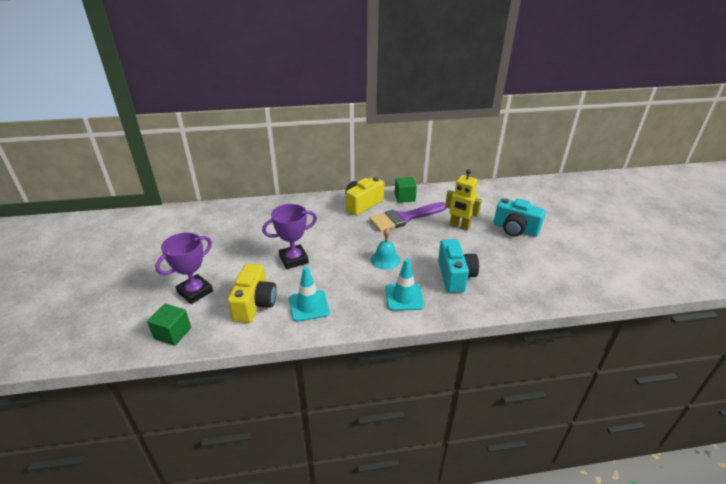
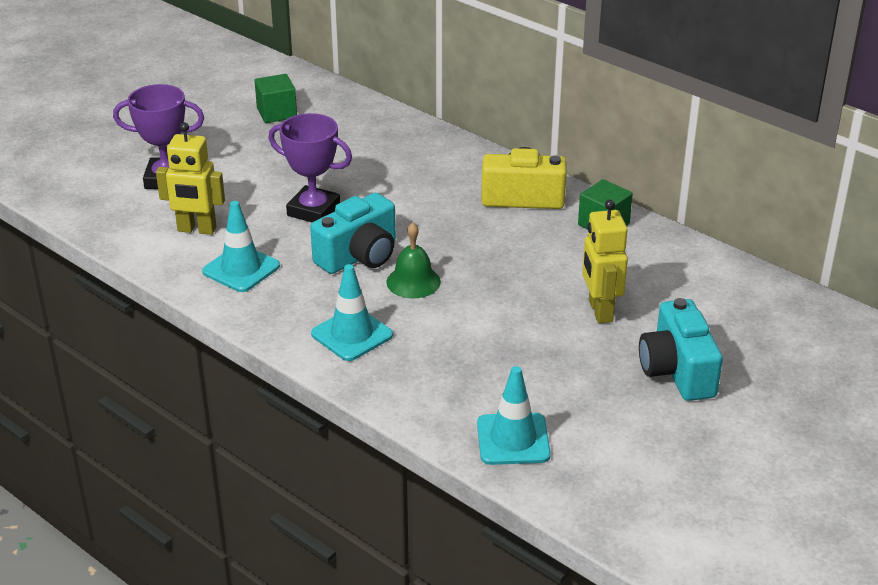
camera: 50 degrees right, 0 degrees up
(173, 333) = (89, 205): green cube -> green cube (277, 113)
(255, 304) = (196, 230): yellow camera -> yellow robot
(385, 260) = (413, 282): turquoise bell -> green bell
(404, 218) = (543, 250): purple brush -> none
(455, 276) = (458, 359): turquoise camera -> turquoise camera (359, 256)
(525, 290) = (513, 439): none -> turquoise traffic cone

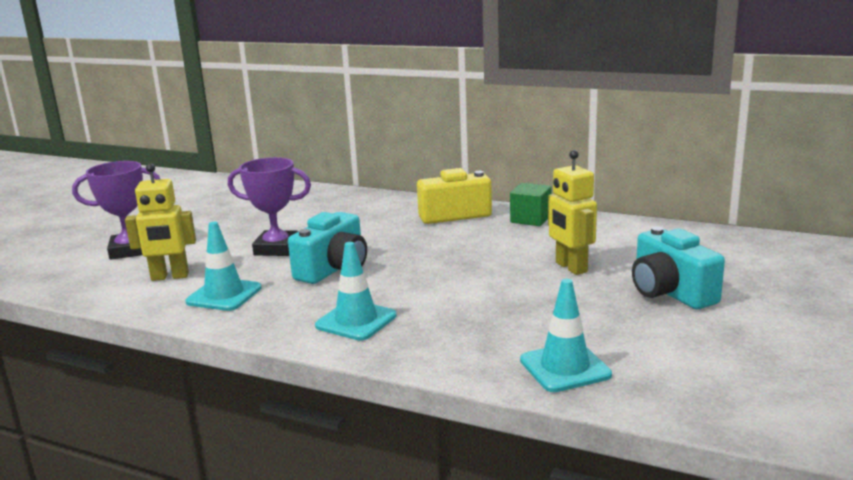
camera: 15 degrees left, 15 degrees down
(277, 113) = (217, 201): green cube -> none
(413, 282) = (393, 277): green bell -> none

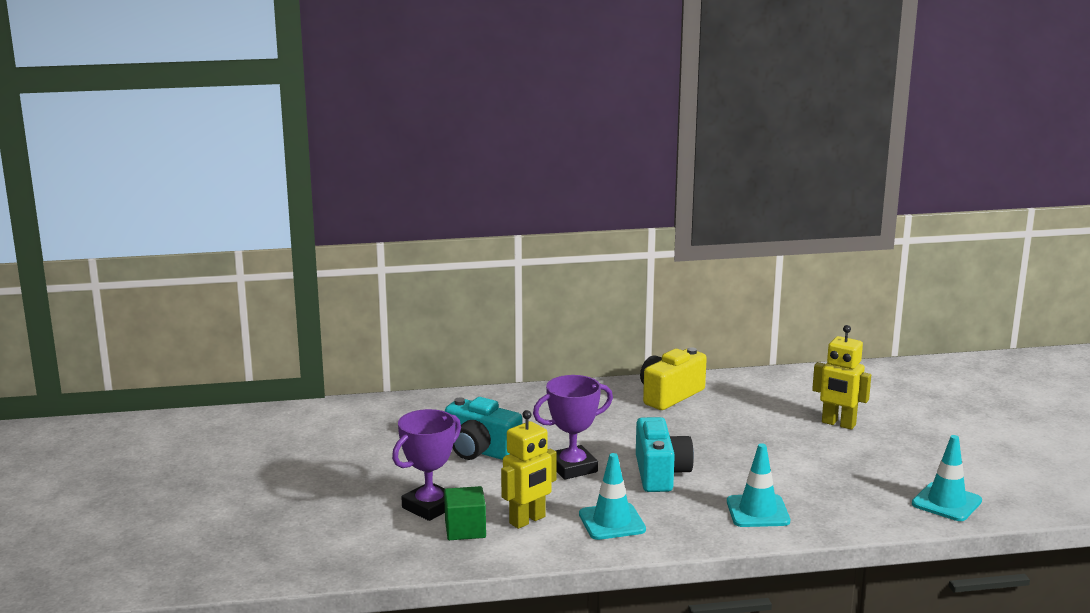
camera: 35 degrees left, 0 degrees up
(530, 219) = (740, 385): green cube -> green cube (465, 529)
(670, 292) = (931, 427): turquoise camera -> turquoise camera (480, 451)

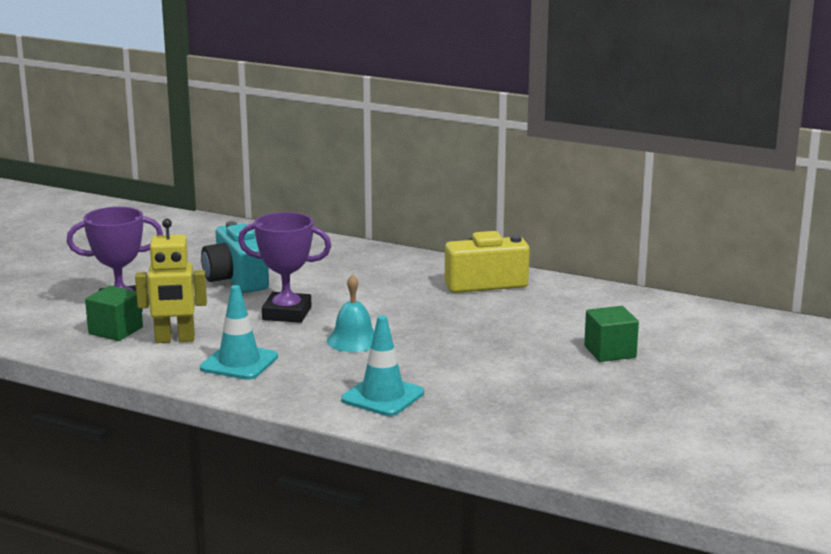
camera: 35 degrees right, 0 degrees up
(660, 473) = (353, 340): turquoise camera -> turquoise bell
(838, 424) = (610, 352): yellow robot -> green cube
(946, 502) = (591, 451): turquoise traffic cone -> none

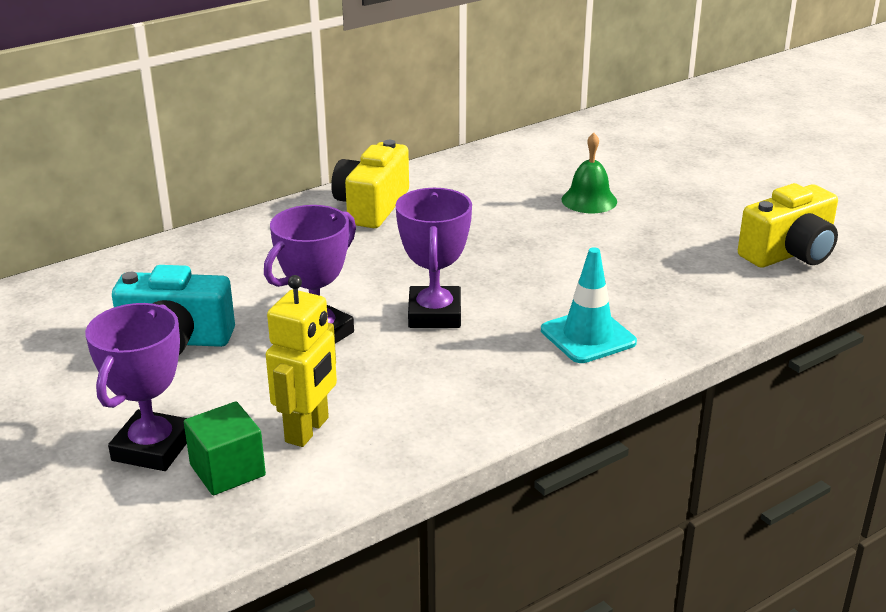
camera: 60 degrees left, 10 degrees up
(239, 363) = (422, 401): turquoise traffic cone -> none
(353, 340) = (434, 314): turquoise bell -> purple trophy
(610, 352) = (589, 200): green cube -> green bell
(630, 451) = (789, 253): none -> yellow camera

